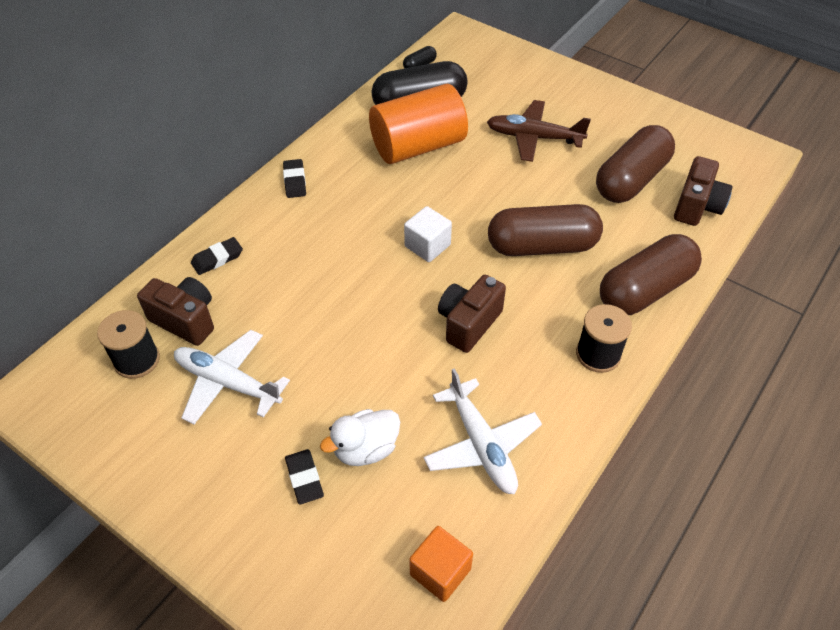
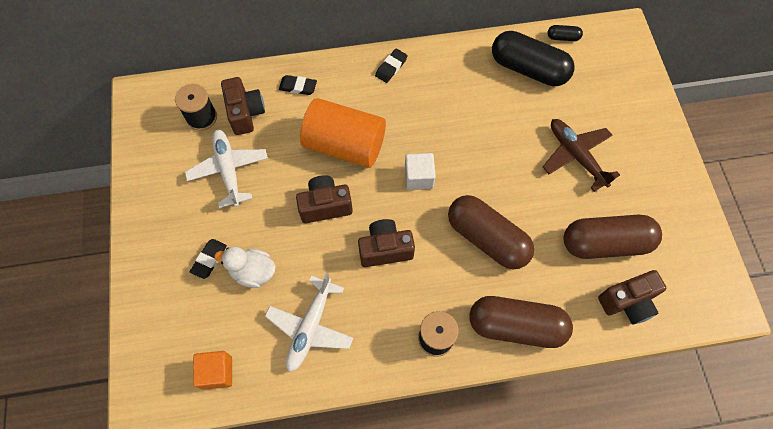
camera: 45 degrees right, 15 degrees up
(369, 334) = (325, 206): none -> brown camera
(418, 146) = (491, 101): orange cylinder -> orange cylinder (345, 145)

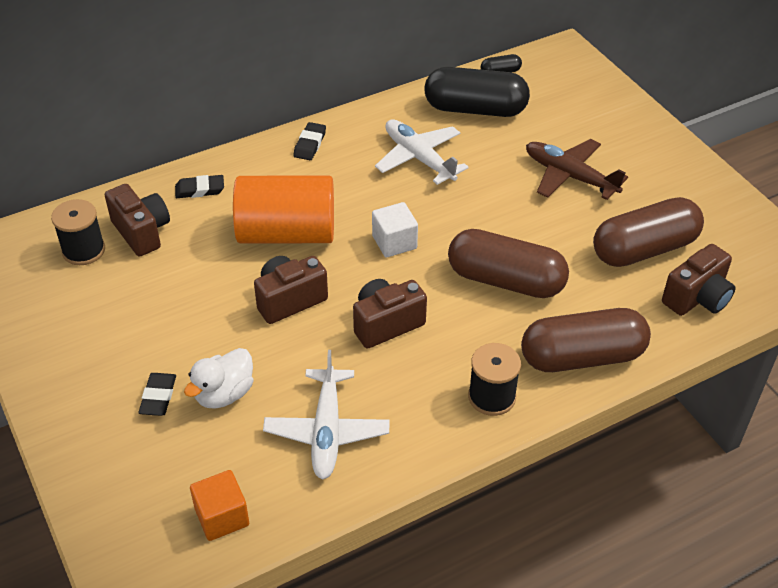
camera: 20 degrees left, 20 degrees down
(228, 170) = (144, 296): white plane -> white plane (419, 158)
(253, 272) = (224, 394): white duck -> white duck turned 45 degrees counterclockwise

